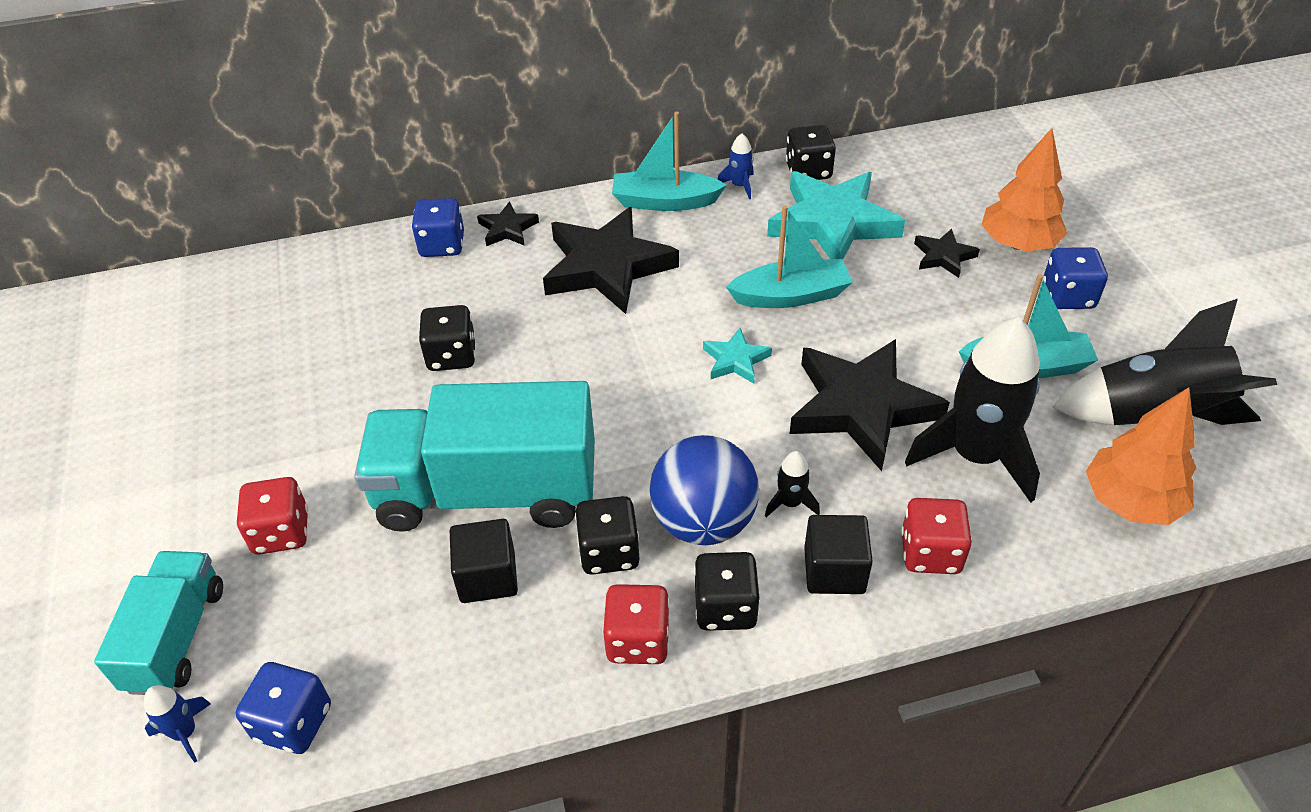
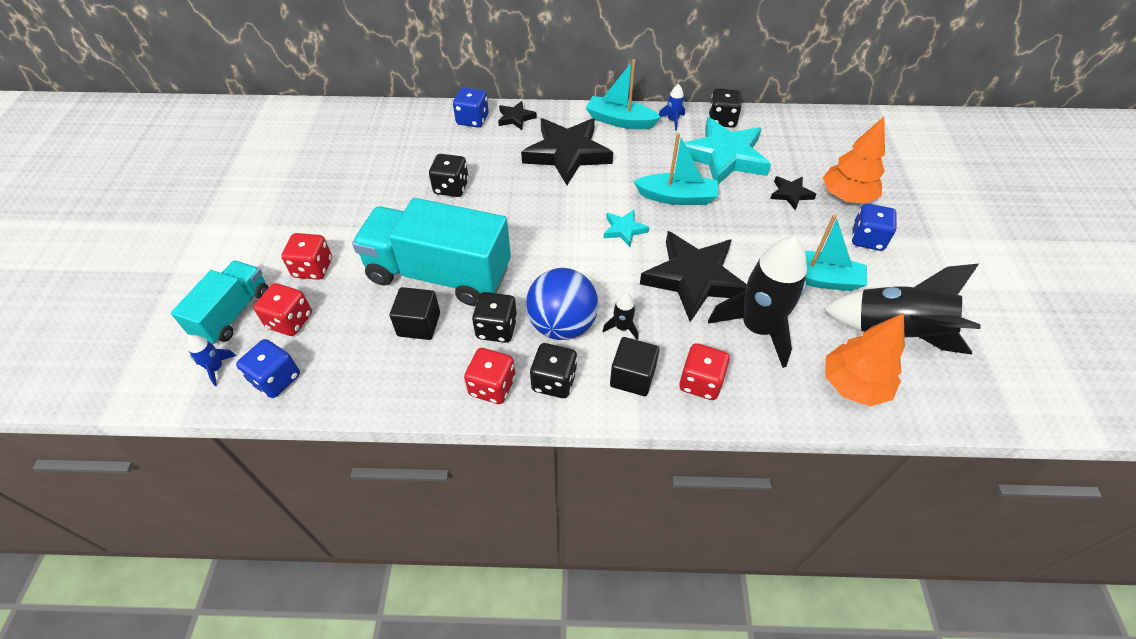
camera: 15 degrees right, 5 degrees up
(278, 625) = (290, 321): none -> red dice

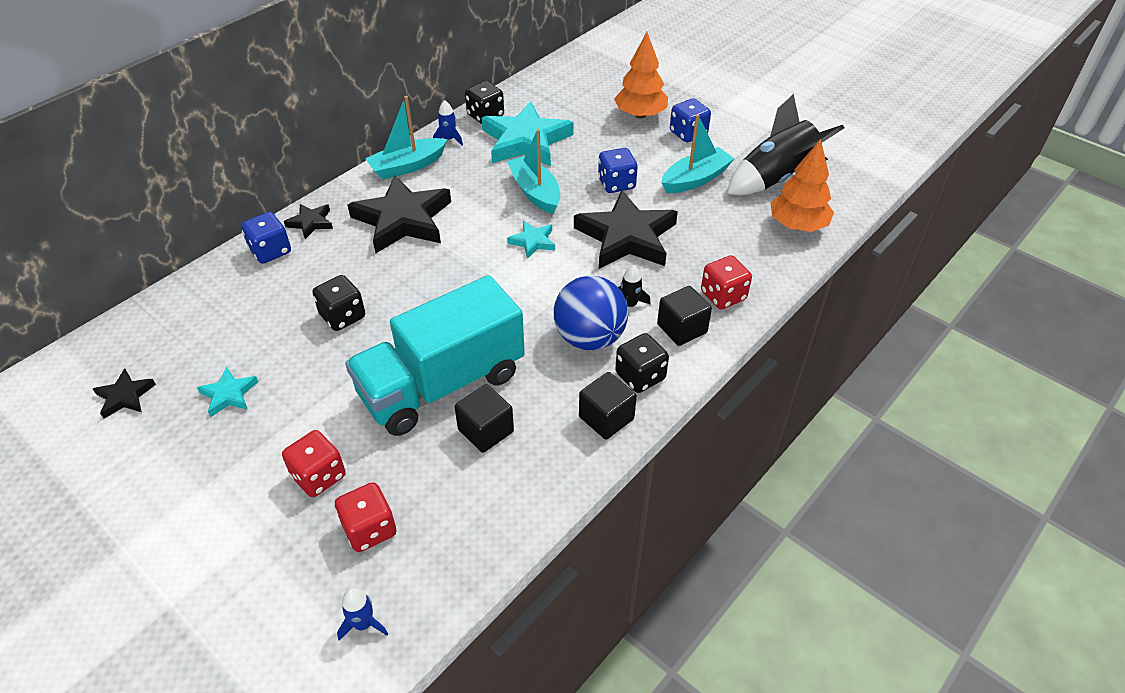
camera: 50 degrees left, 5 degrees down
(233, 313) = (301, 575): turquoise truck -> none
(276, 379) = (434, 576): blue dice -> blue dice (616, 184)
(342, 186) = (229, 394): none -> turquoise star
(492, 386) = (606, 418): red dice -> black cube
(496, 328) = (548, 380): black dice -> none
(677, 197) = (535, 192): turquoise boat -> turquoise boat turned 75 degrees counterclockwise
(757, 328) = (706, 236): black rocket -> none
(790, 194) = (605, 137): black star -> black star (125, 396)

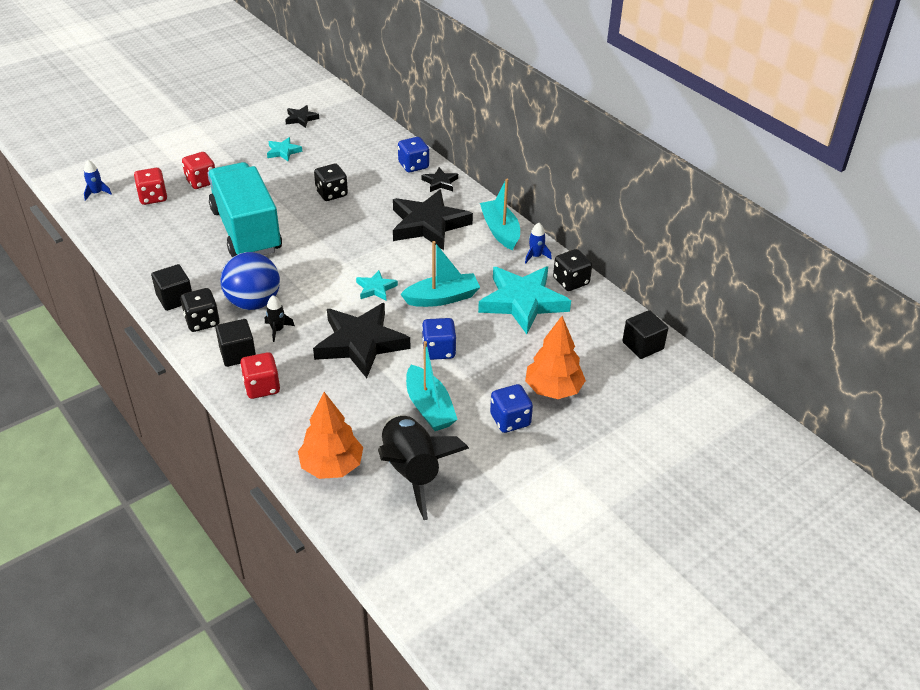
camera: 100 degrees right, 5 degrees down
(486, 430) = (196, 245): black cube -> black cube (642, 345)

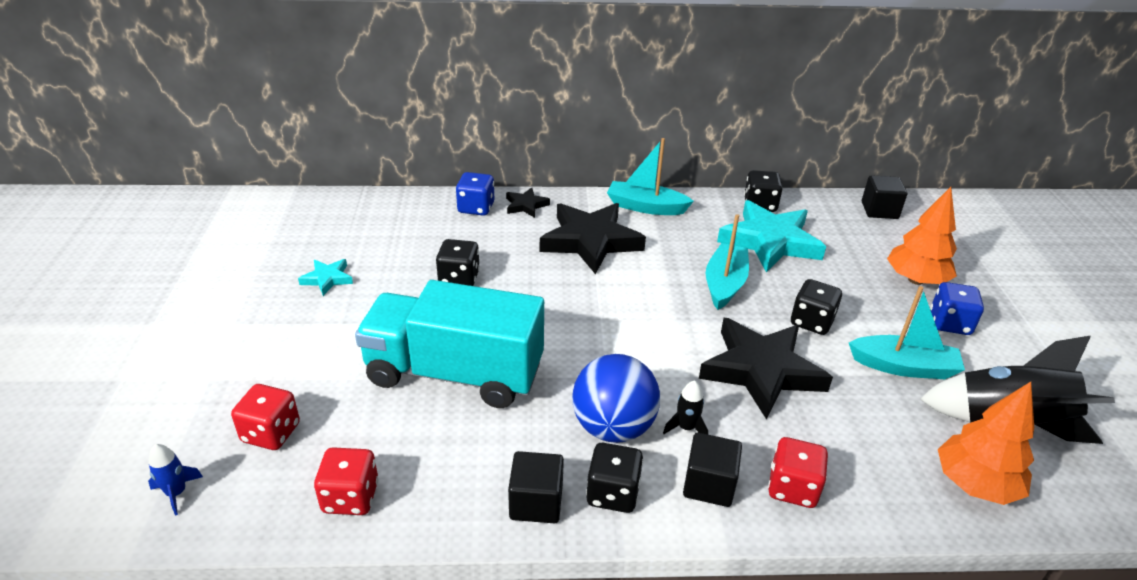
camera: 55 degrees left, 5 degrees down
(201, 181) = (297, 371): red dice -> red dice (350, 497)
(301, 118) = (279, 240): black star -> none
(376, 288) = (670, 319): turquoise star -> none
(439, 350) = (811, 322): blue dice -> black dice
(535, 256) = (705, 206): blue rocket -> none

